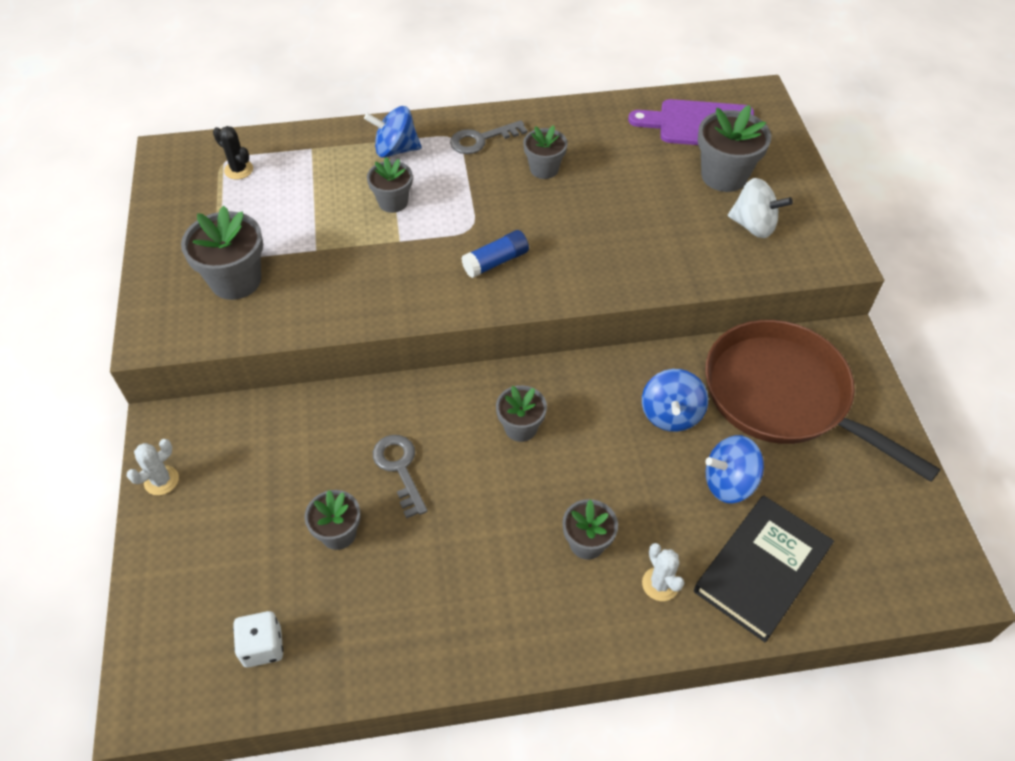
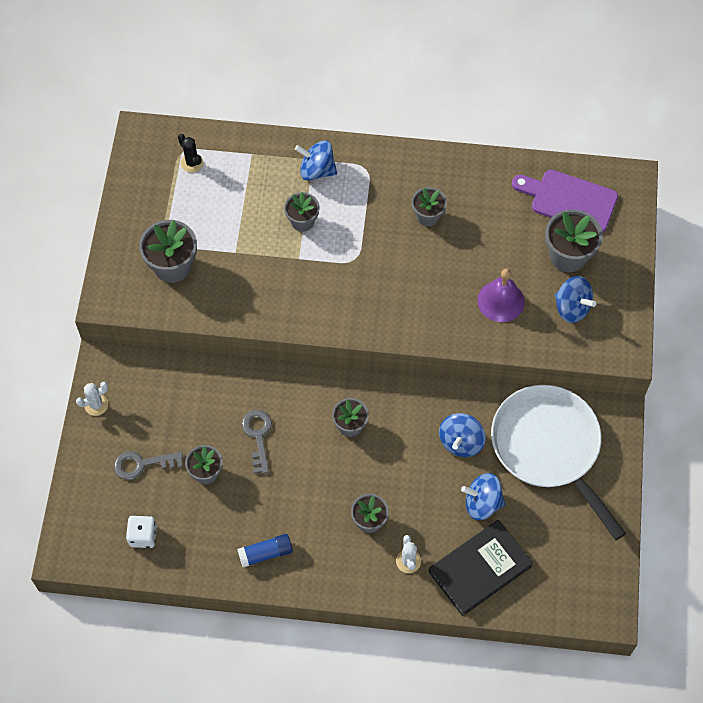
camera: 15 degrees right, 10 degrees up
(481, 139) = (387, 175): grey key -> grey key (142, 464)
(495, 262) = (364, 294): blue glue stick -> blue glue stick (265, 553)
(666, 235) = (500, 301): none -> purple bell
(753, 225) = (572, 308): white spinning top -> blue spinning top
(783, 396) = (549, 448): brown pan -> white pan

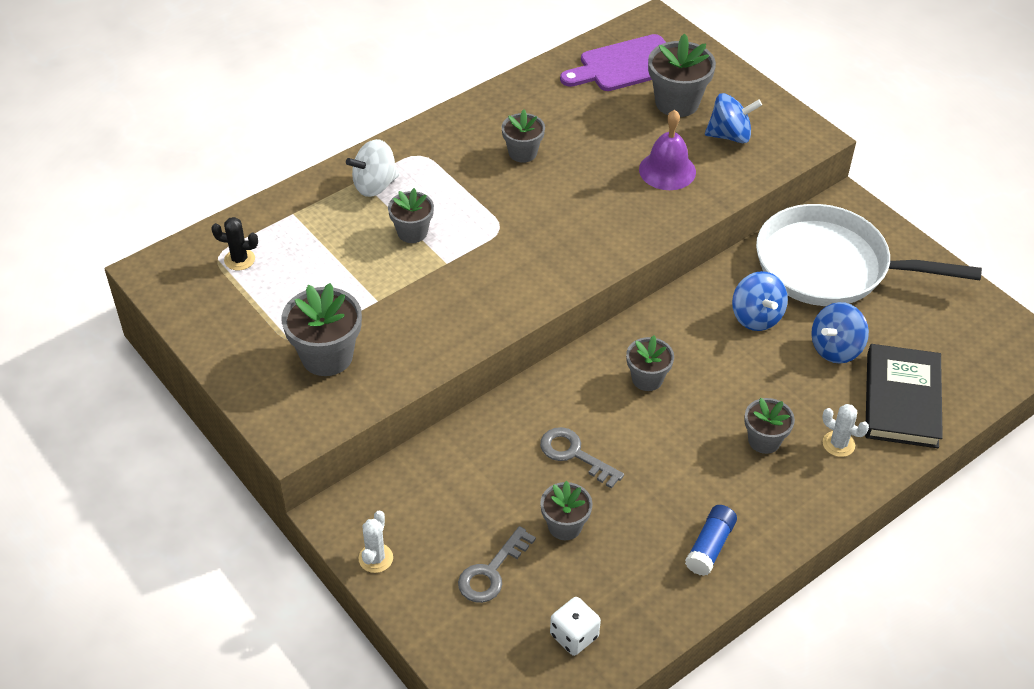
camera: 45 degrees left, 15 degrees down
(317, 170) = (375, 185): blue spinning top -> white spinning top

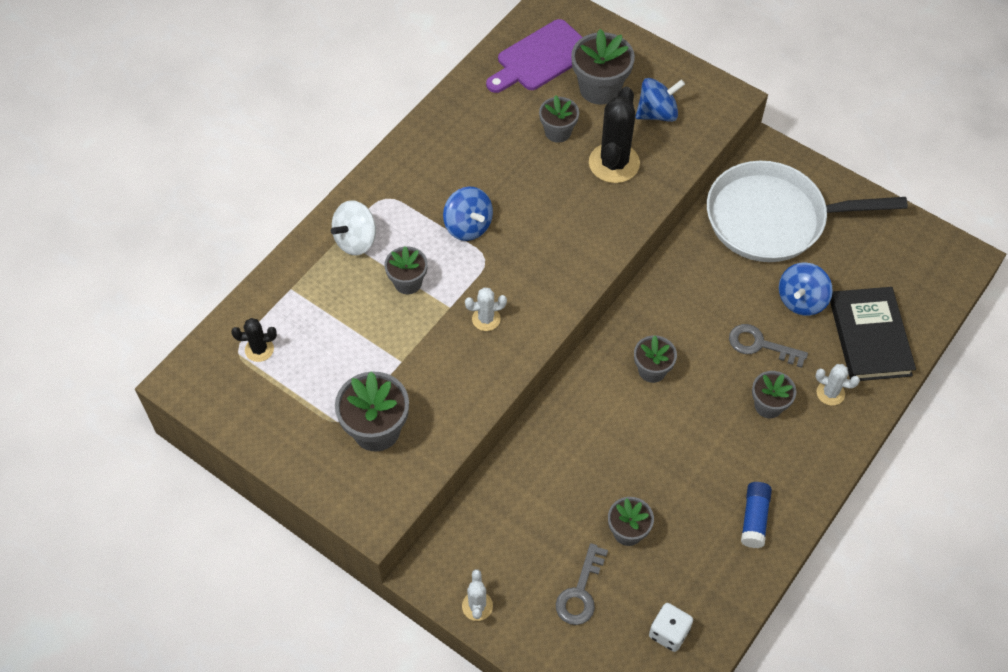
camera: 15 degrees left, 10 degrees up
(479, 281) = (486, 319): none -> white cactus
(522, 152) = (479, 174): grey flower pot -> grey flower pot (558, 132)
(574, 454) = (613, 460): grey key -> grey key (760, 345)
(667, 170) = (614, 163): purple bell -> black cactus
(756, 317) = (725, 285): blue spinning top -> blue spinning top (468, 226)

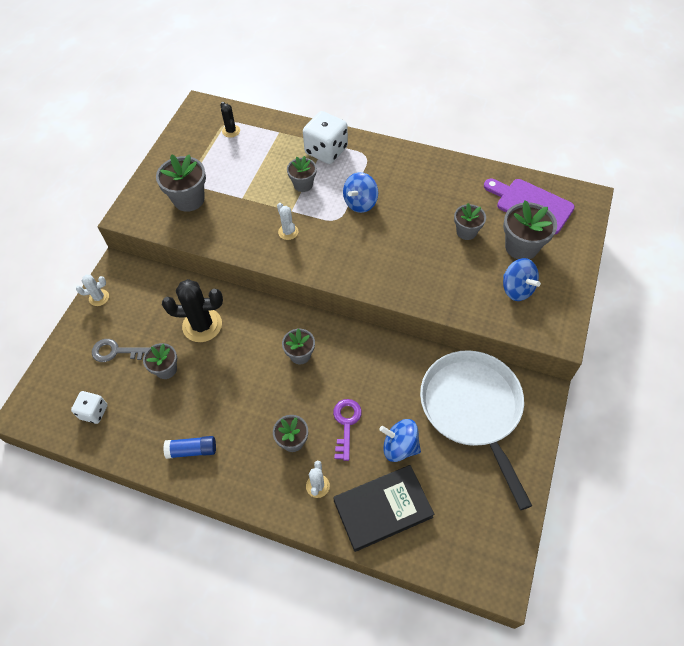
camera: 75 degrees right, 0 degrees up
(356, 240) = (326, 151): white spinning top -> white dice
(614, 163) = (454, 272): black cactus -> black cactus (202, 325)
(760, 345) = (346, 424): grey key -> purple key

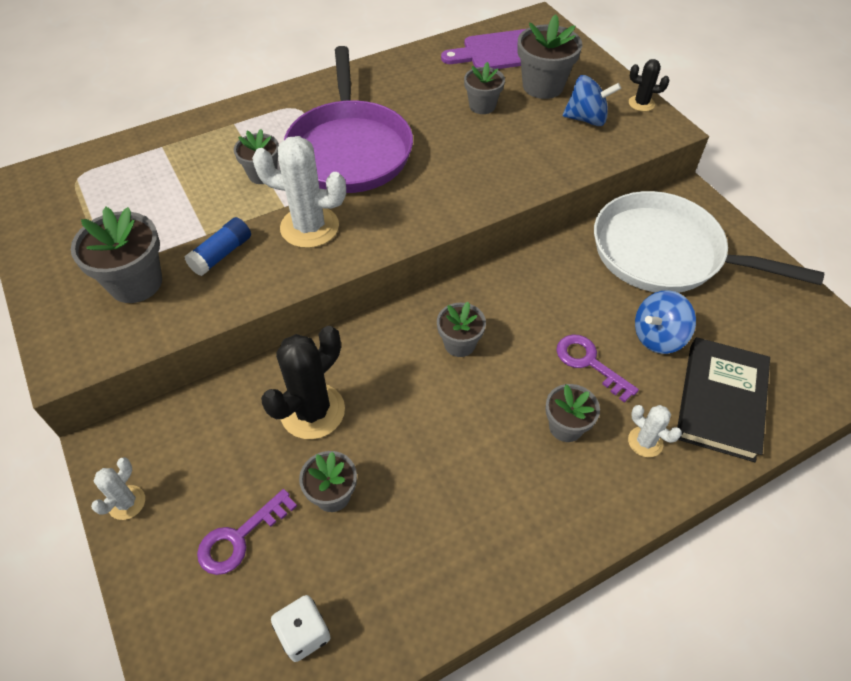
camera: 50 degrees left, 5 degrees down
(116, 351) = (239, 538): grey key -> purple key
(192, 450) = (482, 544): blue glue stick -> blue glue stick (221, 254)
(231, 131) = (96, 181): black cactus -> black cactus (641, 103)
(288, 232) = (309, 227): white cactus -> white cactus, size x1.92
(326, 151) = (244, 129): white dice -> none
(360, 203) = (349, 149): blue spinning top -> purple pan

